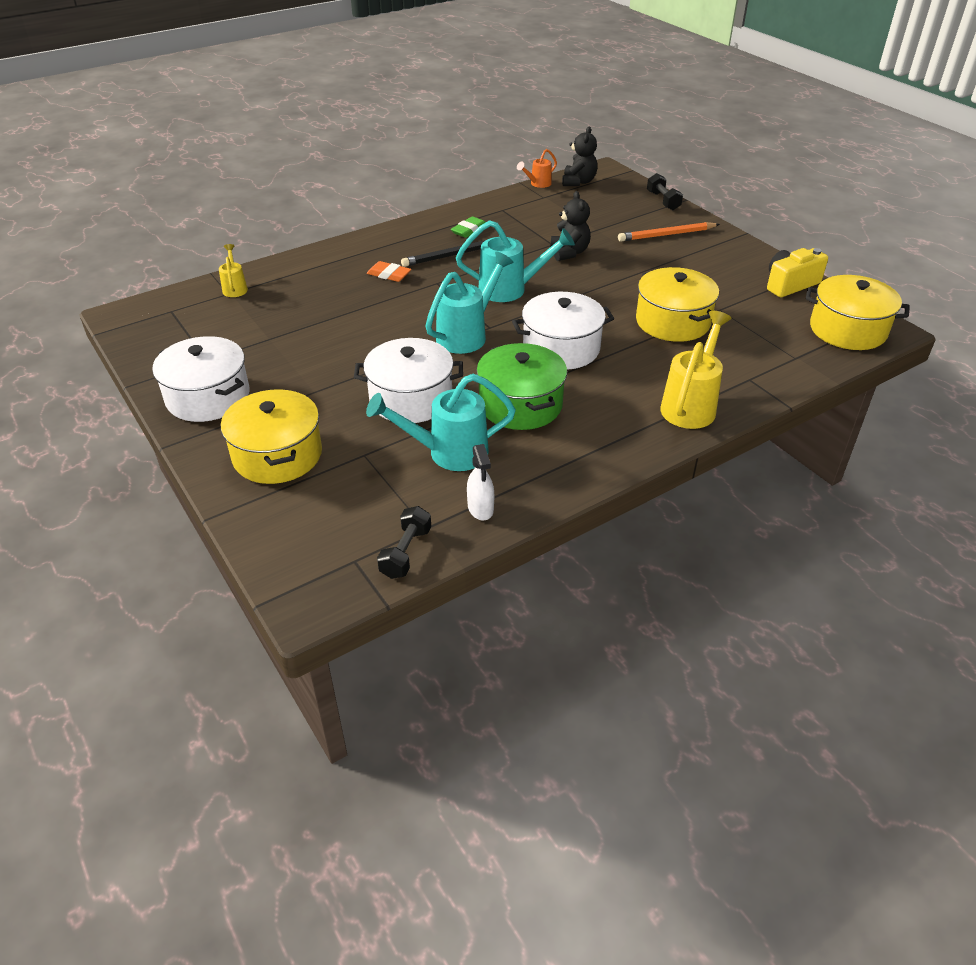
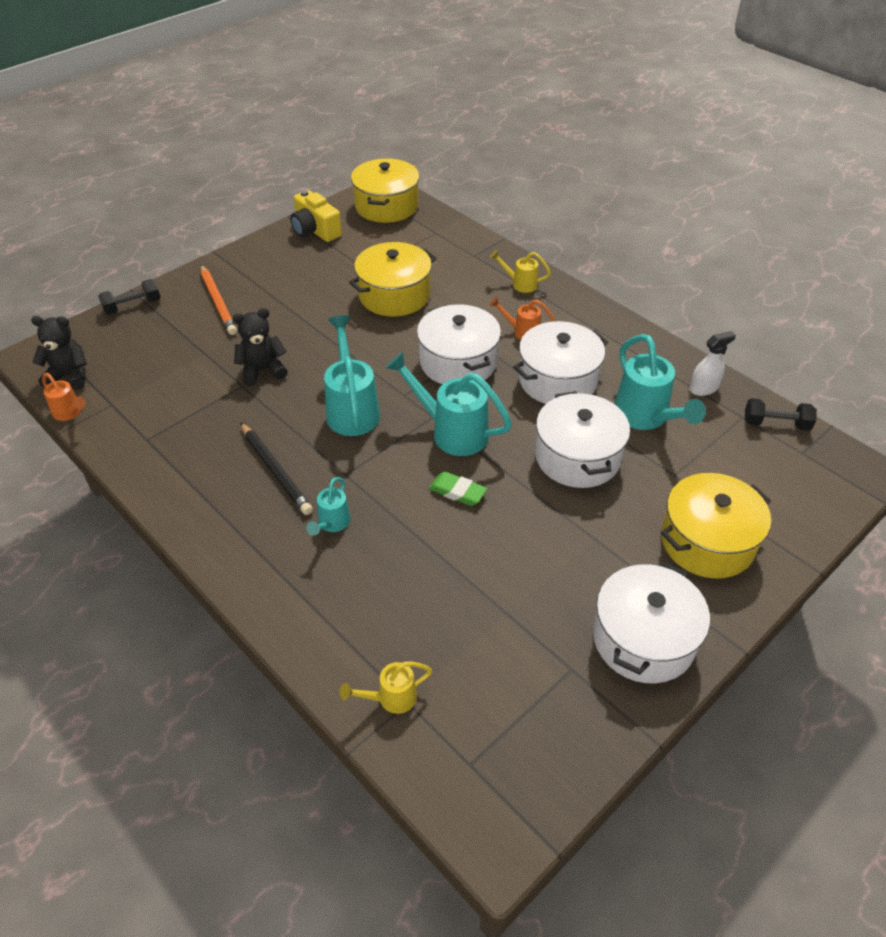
camera: 100 degrees left, 5 degrees up
(389, 275) = (331, 524): orange eraser -> turquoise watering can
(469, 230) = (206, 464): green eraser -> green eraser (457, 492)
(520, 404) = (558, 380): green pot -> white pot
(603, 393) = (522, 332): none -> orange watering can
(691, 404) = (520, 284): yellow watering can -> yellow watering can, size x0.54

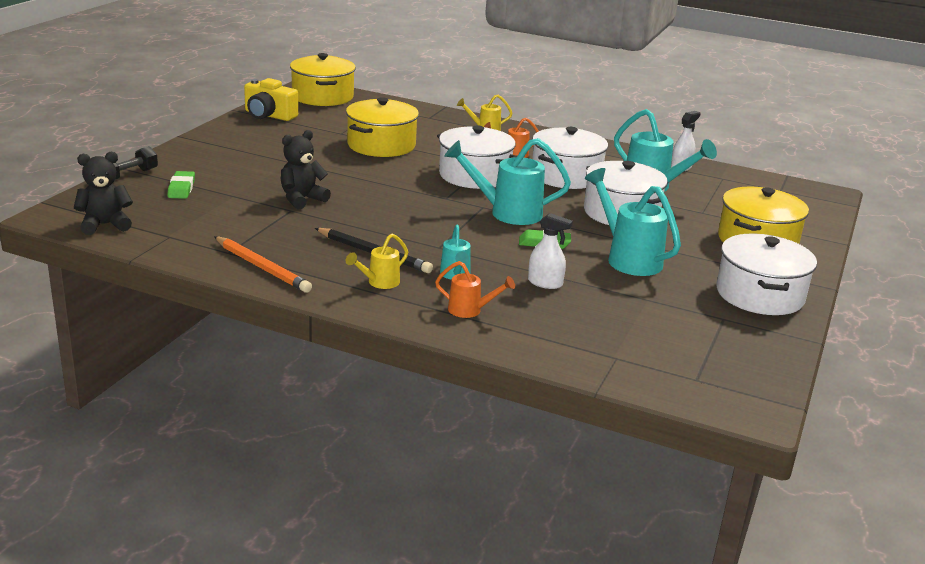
camera: 25 degrees left, 20 degrees down
(70, 413) = (130, 247): orange watering can -> orange watering can (470, 311)
(165, 334) = (181, 188): none -> green eraser
(218, 302) = (216, 165): orange pencil -> orange pencil (262, 267)
(352, 409) = (408, 211): turquoise watering can -> turquoise watering can (628, 258)
(390, 698) = (600, 358): yellow watering can -> yellow watering can (379, 283)
(414, 559) = (545, 283): none -> white spray bottle
(776, 424) = (749, 179): black dumbbell -> none

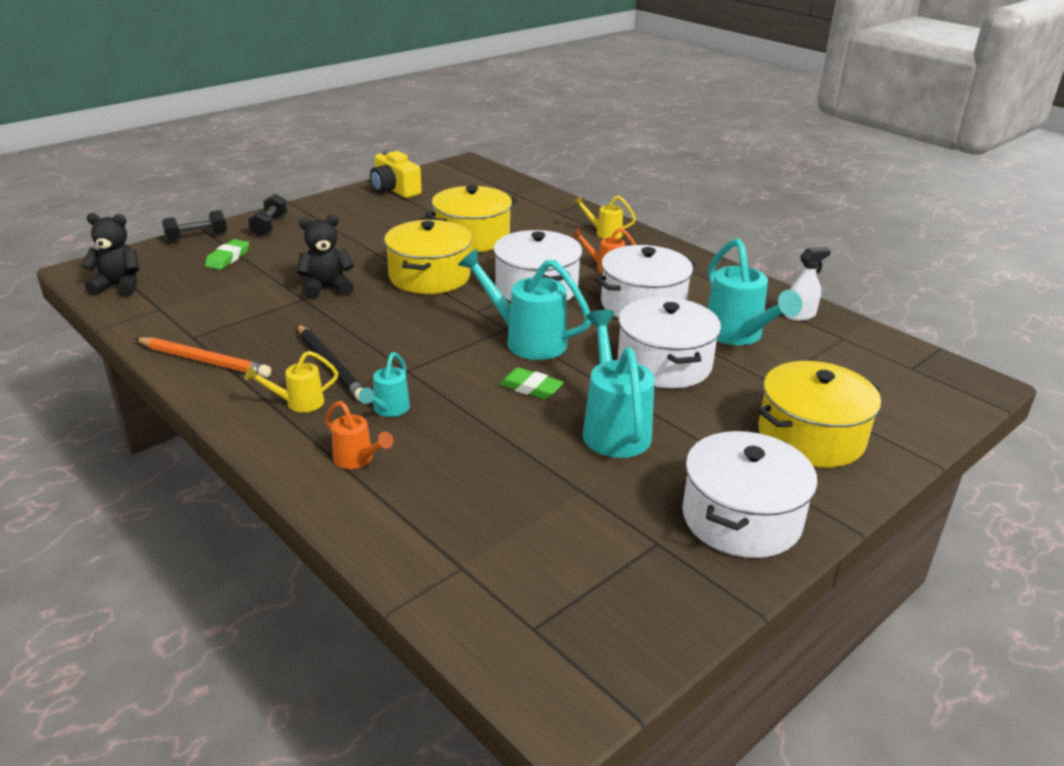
camera: 25 degrees right, 5 degrees up
(187, 158) = (269, 226): none -> black dumbbell
(262, 267) = (204, 361): orange pencil -> orange pencil turned 45 degrees counterclockwise
(322, 97) = (469, 175): yellow pot -> yellow pot (429, 276)
(545, 283) = (479, 441): white spray bottle -> none

